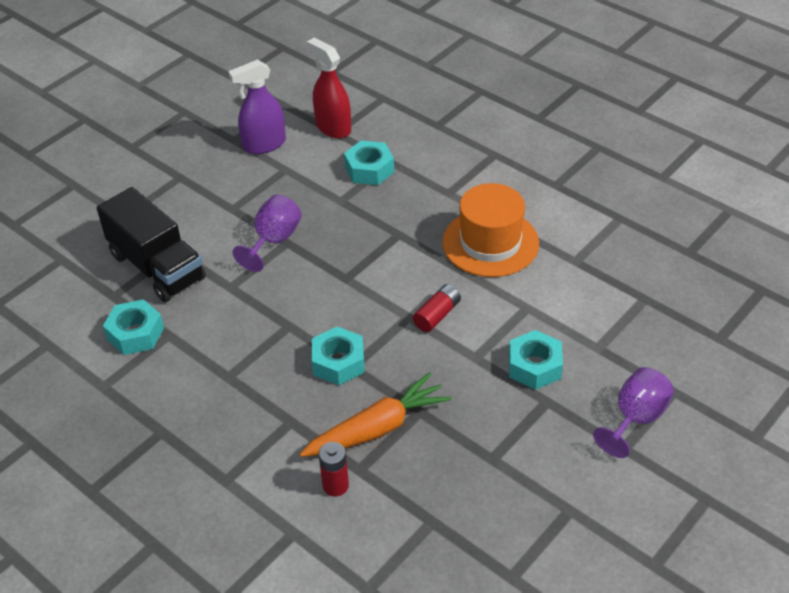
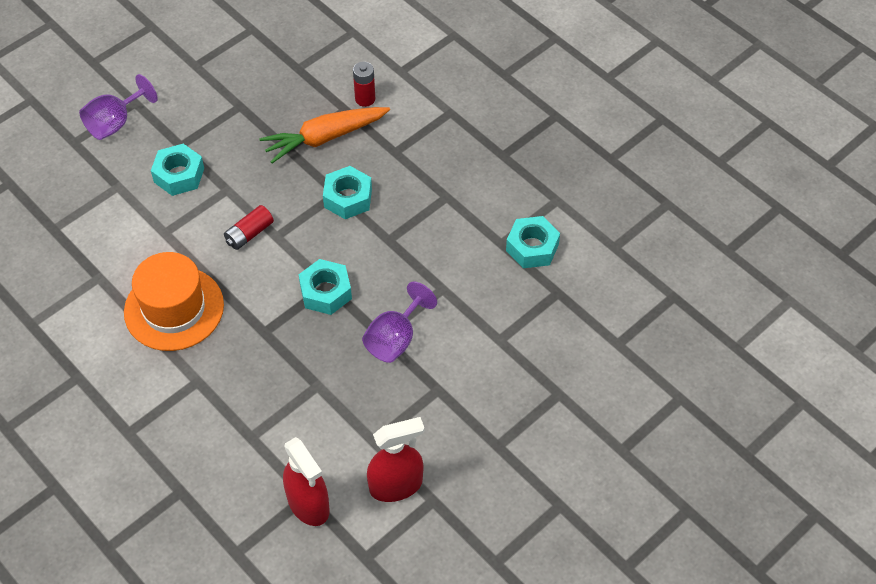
camera: 175 degrees left, 10 degrees up
(157, 267) = (516, 321): black truck -> none
(264, 145) = (396, 485): purple spray bottle -> red spray bottle
(369, 169) = (277, 427): turquoise nut -> turquoise nut (326, 292)

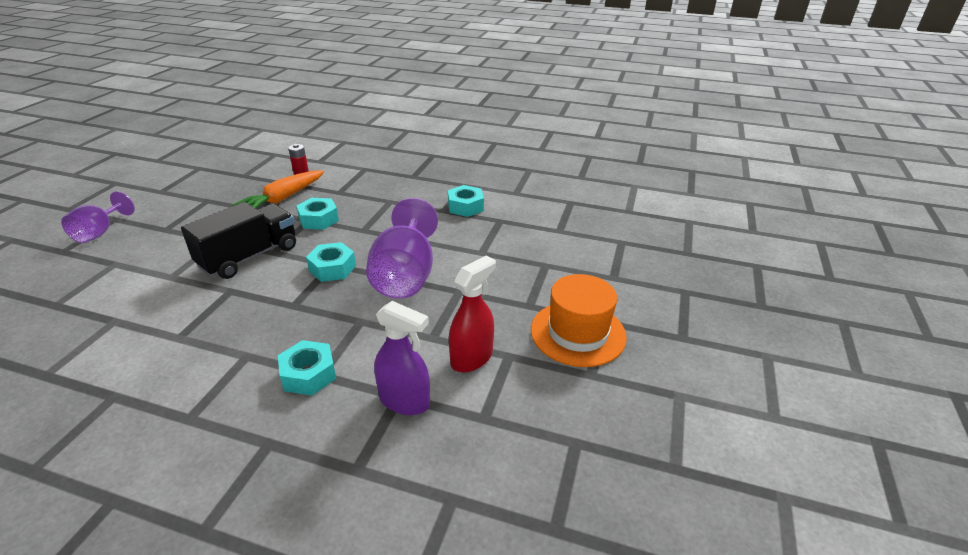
camera: 30 degrees left, 20 degrees down
(174, 308) = (200, 317): orange hat -> orange hat (578, 333)
(179, 175) = (170, 244): turquoise nut -> turquoise nut (309, 374)
(249, 234) = (249, 257): red battery -> black truck
(308, 504) = (405, 401): red spray bottle -> purple spray bottle
(395, 338) = (405, 275): purple goblet -> purple goblet, size x1.68

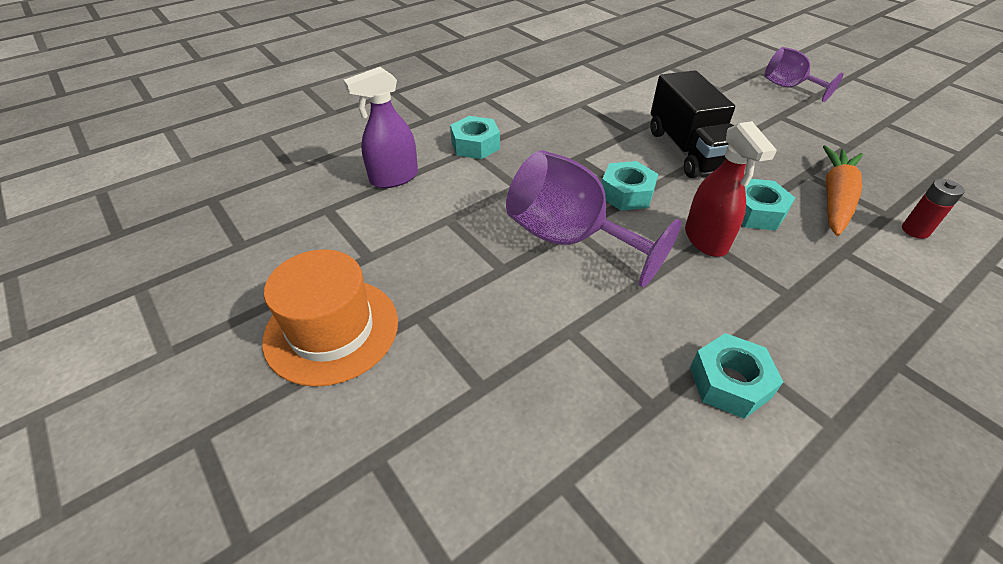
camera: 125 degrees right, 10 degrees up
(283, 198) = (835, 198): orange carrot -> orange carrot turned 45 degrees clockwise
(472, 358) = (394, 231): red spray bottle -> red spray bottle (706, 239)

